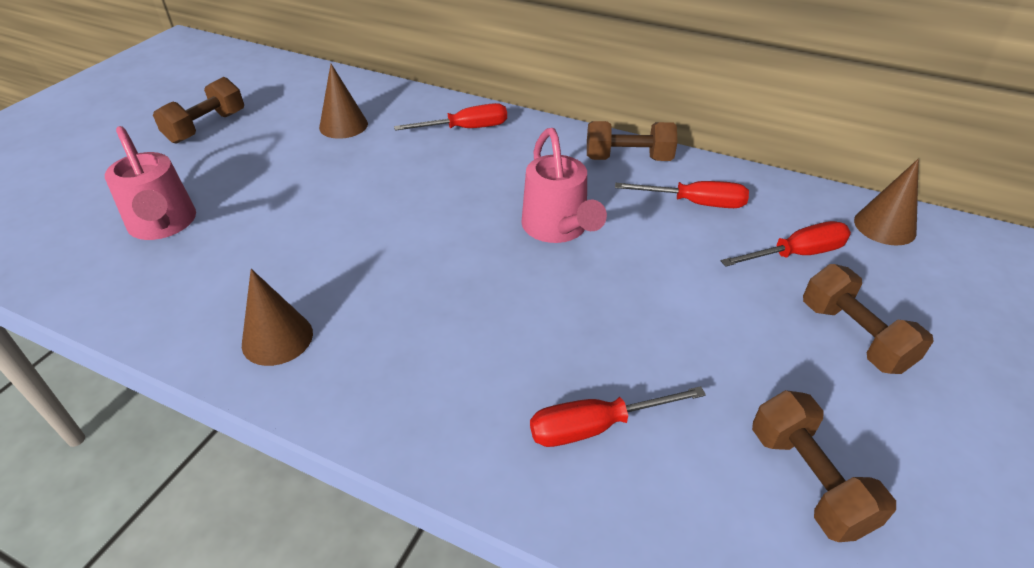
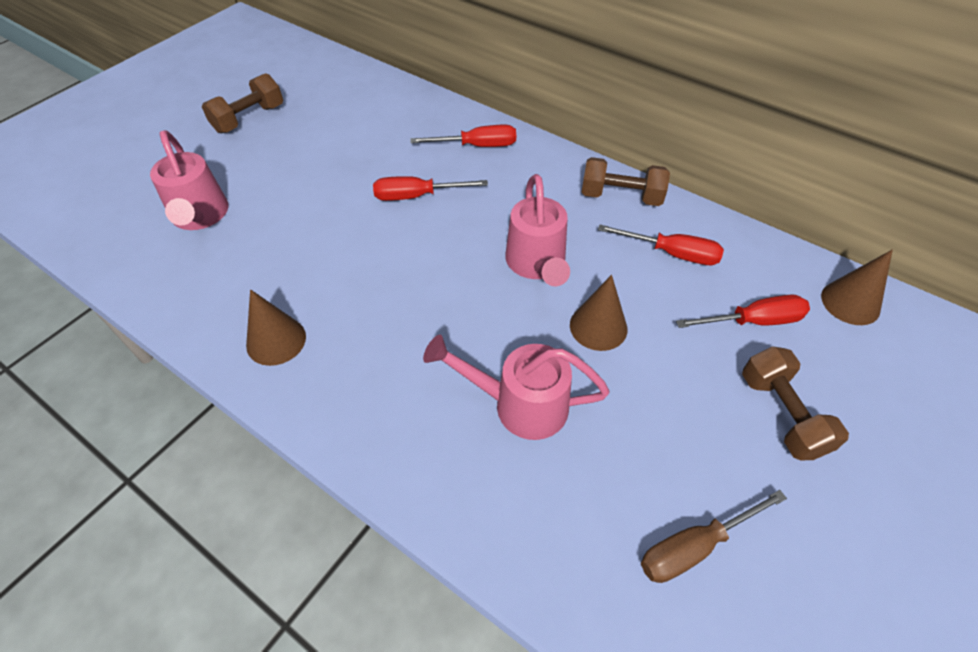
camera: 10 degrees right, 10 degrees up
(343, 125) = (367, 130): brown cone -> brown cone (598, 326)
(575, 365) = (520, 404): none -> pink watering can
(596, 427) = (523, 465): red screwdriver -> red screwdriver (417, 196)
(808, 480) = (694, 546): brown dumbbell -> brown screwdriver

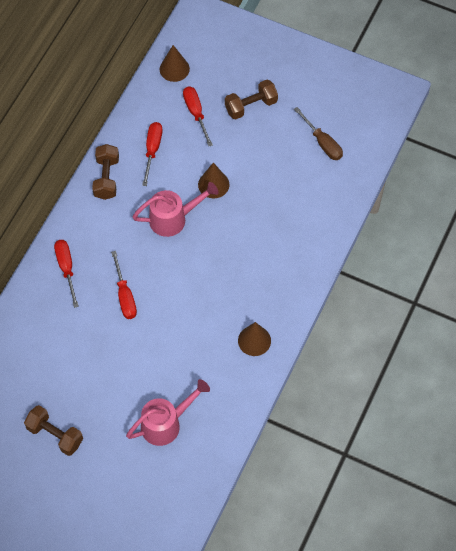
camera: 100 degrees left, 10 degrees up
(520, 404) = (269, 215): pink watering can -> none

